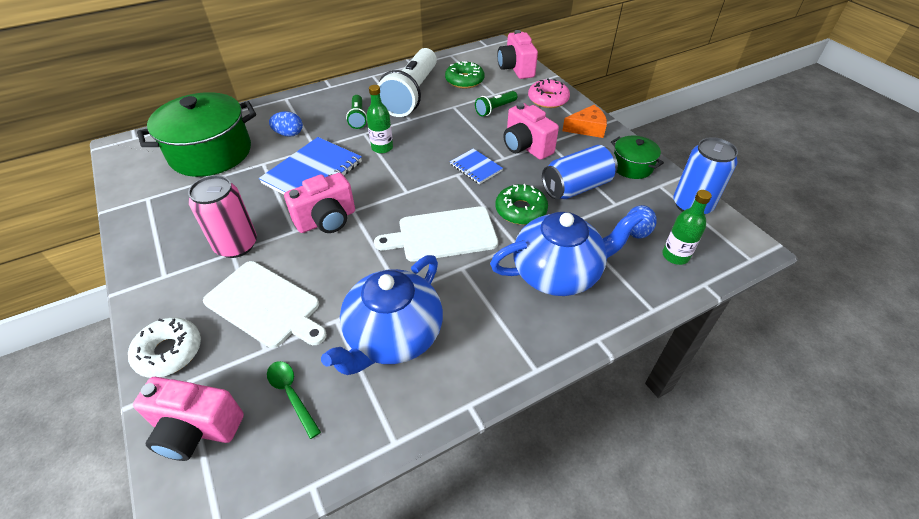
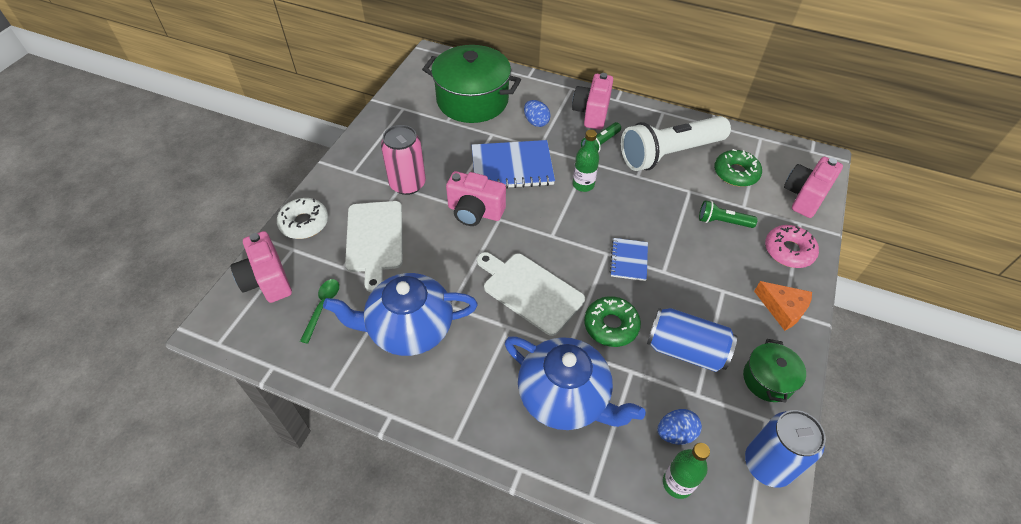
camera: 50 degrees right, 5 degrees up
(526, 147) = (697, 278): pink camera -> pink camera (591, 113)

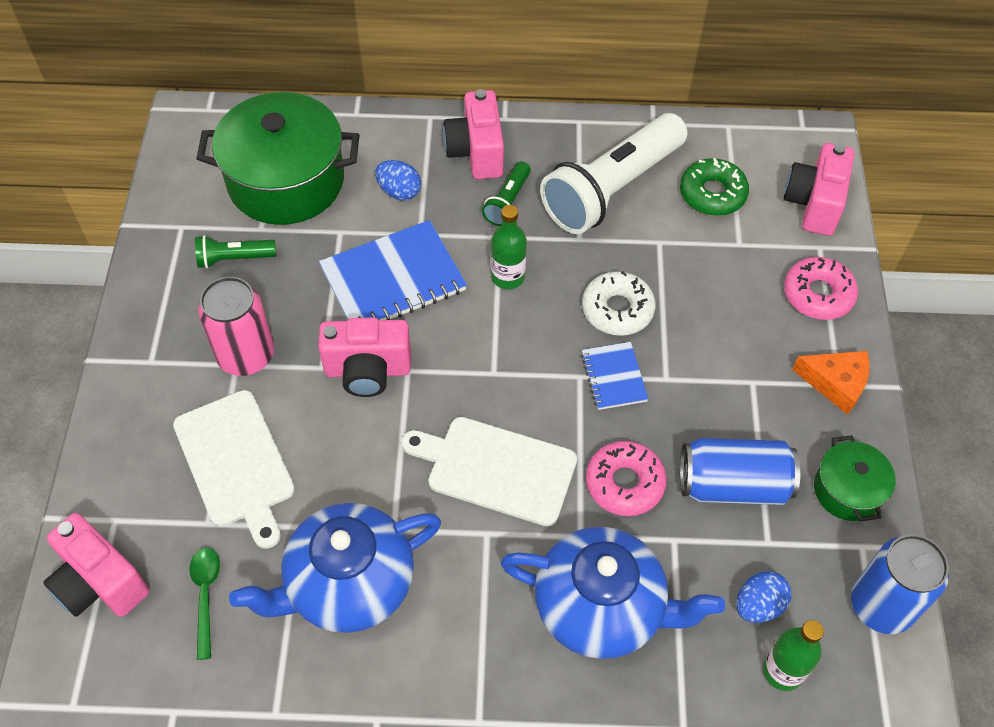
camera: 20 degrees left, 5 degrees up
(304, 223) = (113, 471): white donut -> white donut (617, 310)
(611, 325) = (624, 483): green donut -> pink donut
(722, 221) = (719, 277): green flashlight -> green flashlight (234, 258)

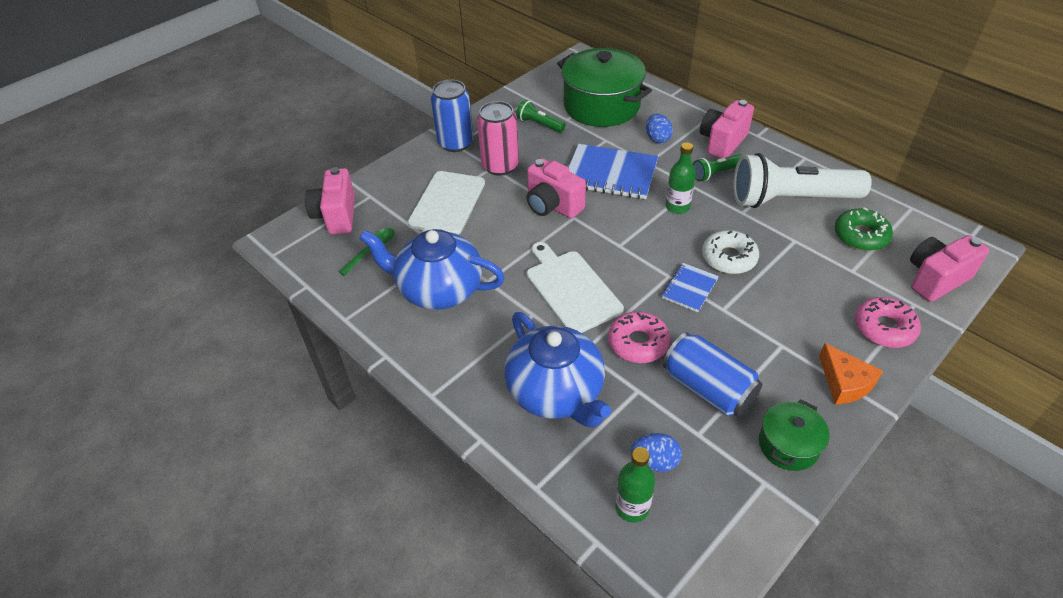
camera: 45 degrees right, 10 degrees down
(881, 605) = (742, 525): blue can -> blue can (456, 143)

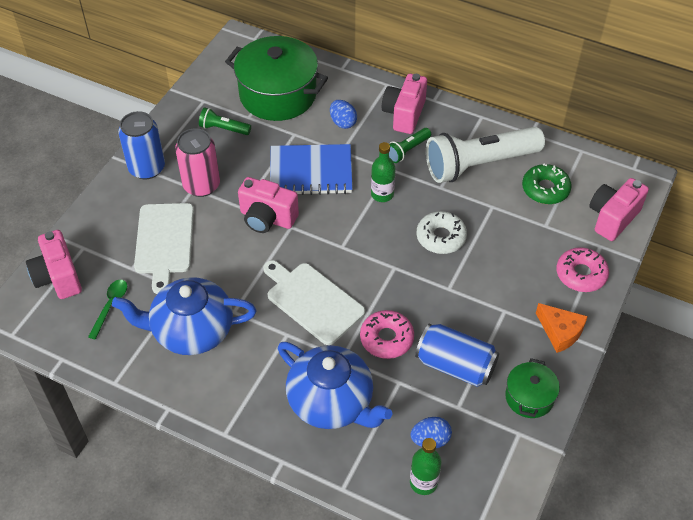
camera: 20 degrees left, 5 degrees up
(689, 288) = (415, 275): blue notebook -> none

